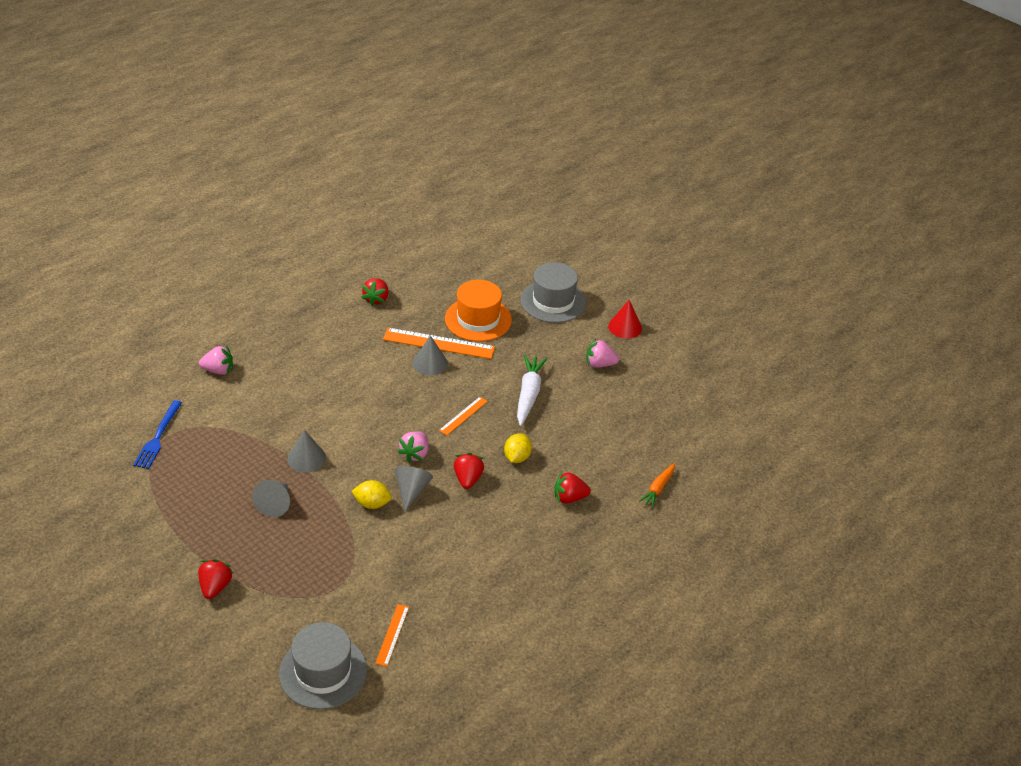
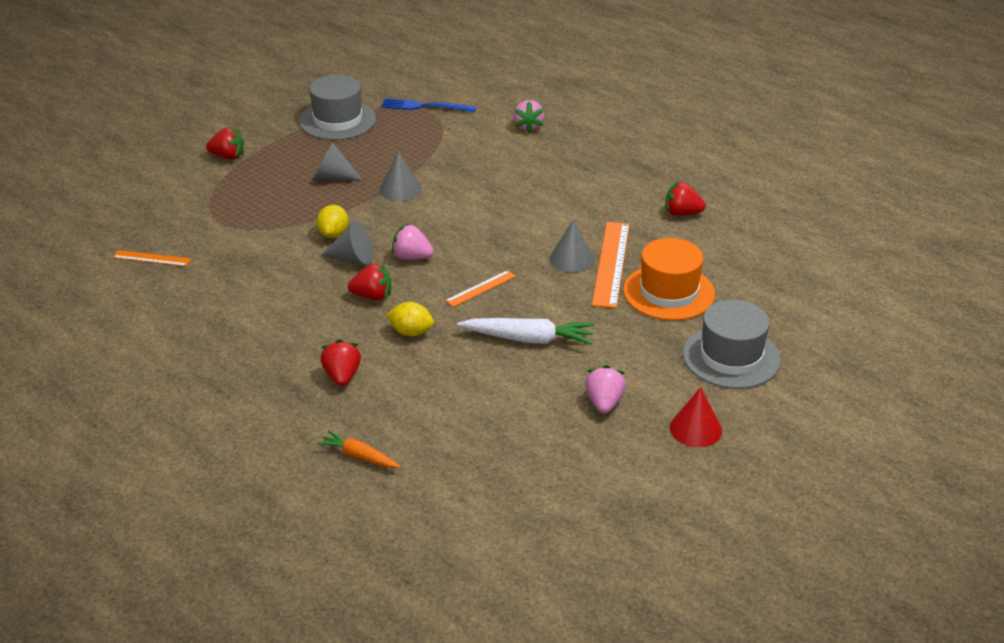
camera: 90 degrees right, 5 degrees down
(323, 672) = (115, 222): grey hat -> grey hat (337, 120)
(463, 416) = (480, 288): orange ruler -> orange ruler turned 75 degrees counterclockwise

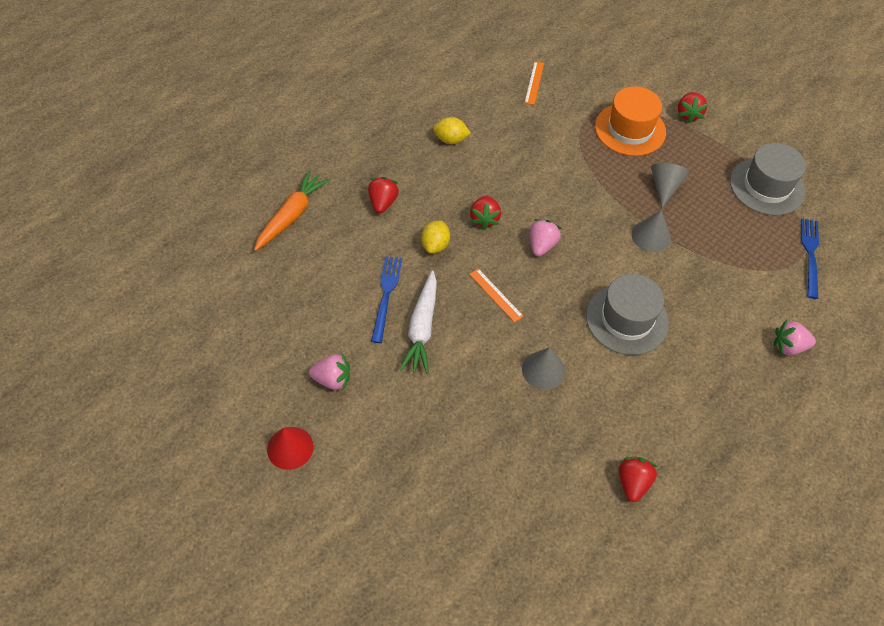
camera: 90 degrees right, 20 degrees up
(333, 234) = (574, 190): yellow lemon -> yellow lemon (451, 139)
(342, 376) = (383, 202): red strawberry -> red strawberry turned 75 degrees counterclockwise
(353, 258) = (538, 204): grey cone -> none
(359, 456) = (292, 215): orange carrot -> orange carrot, size x1.65
(485, 367) = (386, 295): none -> blue fork
(611, 264) = (536, 404): orange ruler -> none
(669, 292) = (489, 451): orange hat -> orange hat (630, 129)
(731, 357) = (386, 494): grey hat -> grey hat (626, 319)

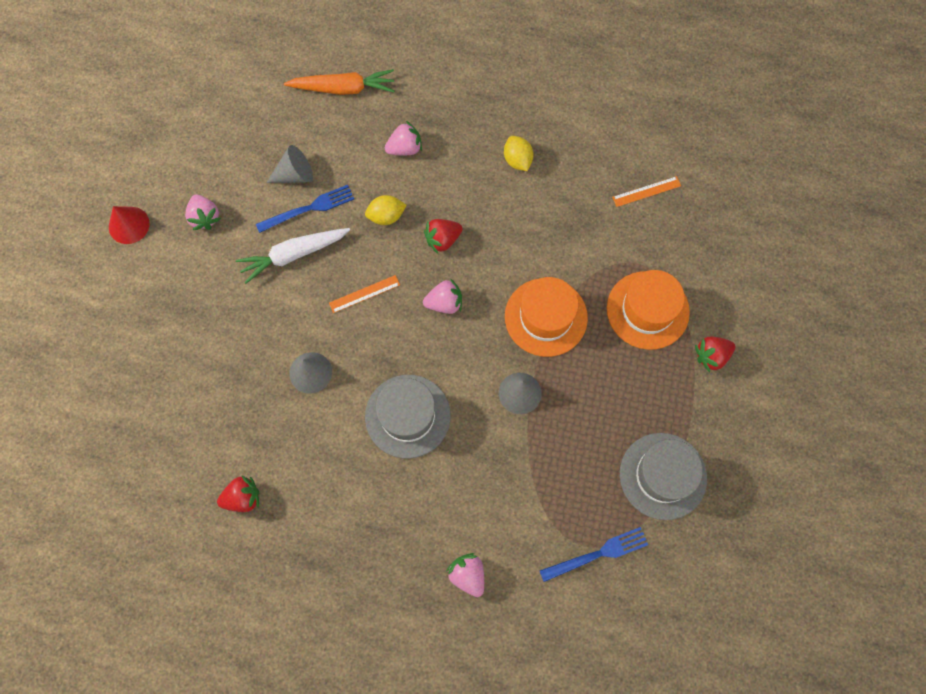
camera: 60 degrees right, 15 degrees up
(383, 202) = (405, 148): red strawberry -> pink strawberry
(496, 295) = (364, 294): orange ruler -> orange ruler turned 45 degrees clockwise
(597, 189) = (546, 317): none -> orange hat
(664, 187) = (592, 378): grey cone -> grey cone (295, 174)

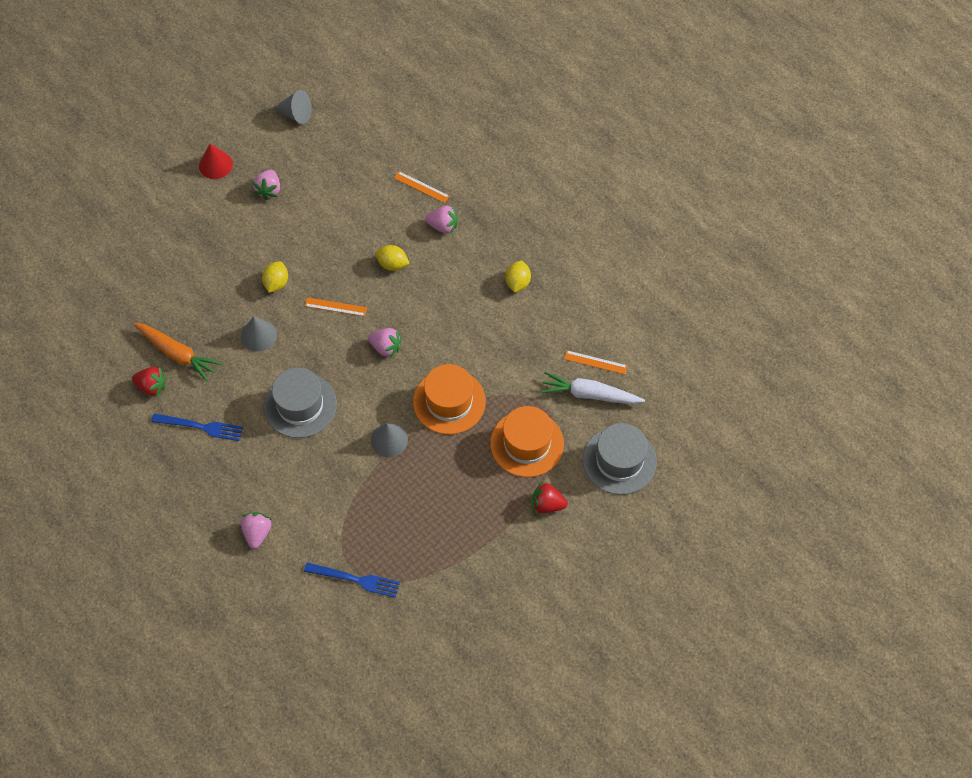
camera: 35 degrees right, 10 degrees down
(287, 307) = (276, 283): none -> yellow lemon
(293, 255) = (308, 251): white carrot -> white carrot (589, 394)
(295, 174) = (352, 198): grey cone -> grey cone (296, 114)
(309, 209) = (343, 227): blue fork -> blue fork (201, 427)
(343, 88) = (433, 159): orange carrot -> orange carrot (177, 354)
(354, 122) = (421, 187): none -> orange ruler
(442, 240) = (419, 304): red strawberry -> none
(663, 476) = (444, 560): grey hat -> grey hat (619, 460)

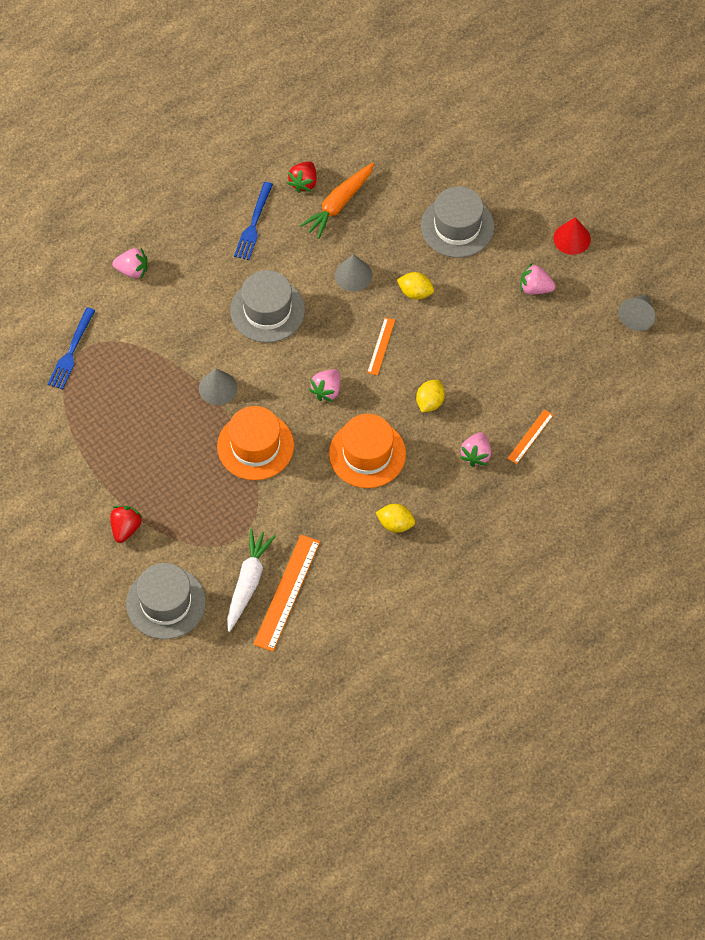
camera: 95 degrees right, 0 degrees up
(203, 254) = (457, 226): none -> grey hat
(527, 443) = (197, 515): orange hat -> orange hat (367, 454)
(595, 362) = (287, 592): orange ruler -> orange ruler, size x1.84

